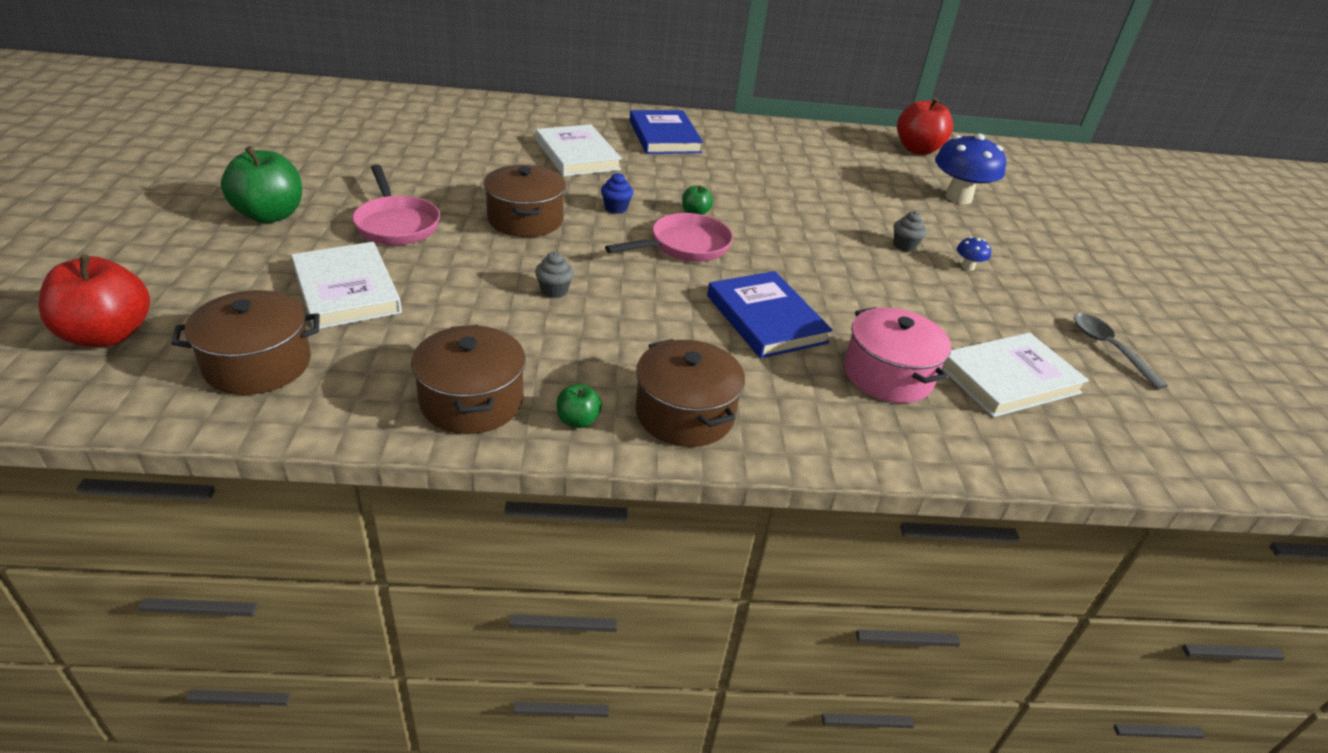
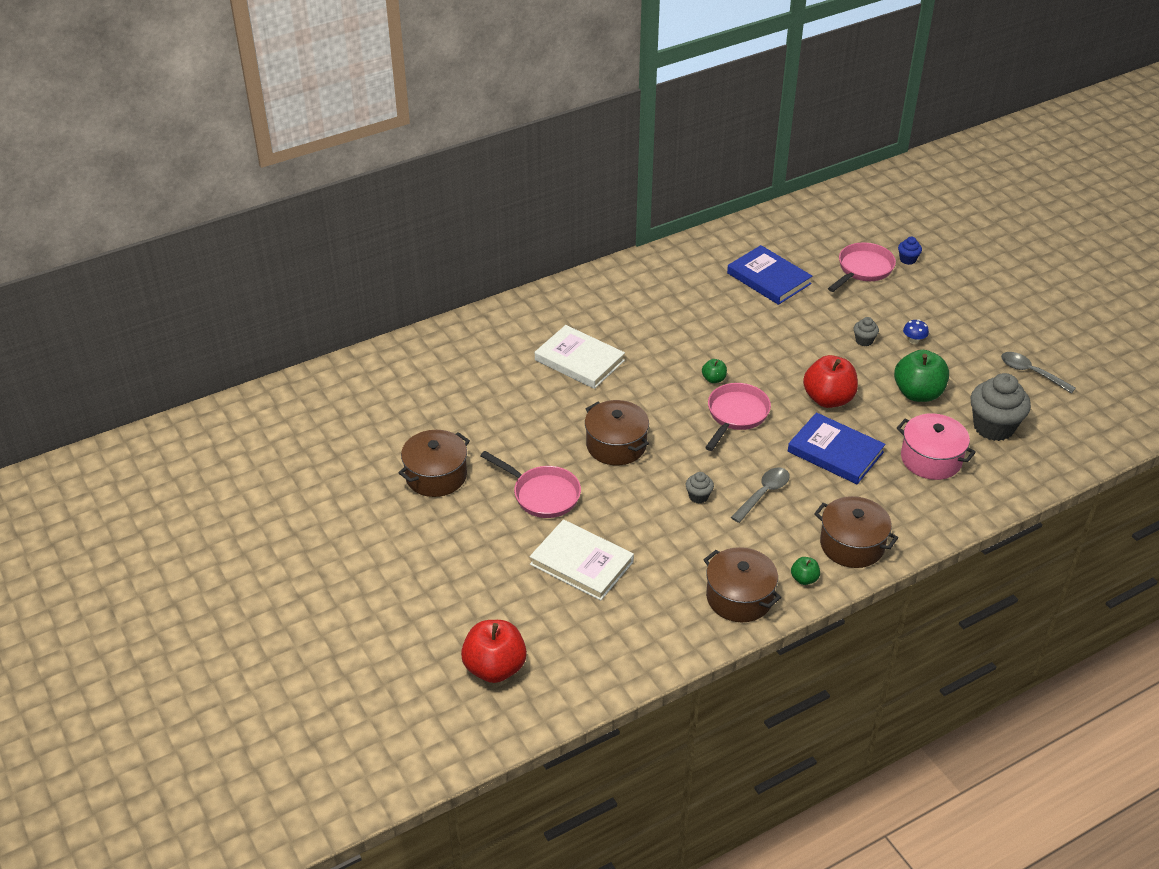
camera: 25 degrees left, 5 degrees up
(258, 364) = (602, 638): brown pot -> brown pot (436, 476)
(270, 215) = (454, 531): green apple -> green apple (918, 393)
(616, 208) = (660, 402): blue cupcake -> blue cupcake (907, 259)
(632, 319) = (763, 493): none -> grey spoon
(664, 137) = (617, 305): blue book -> blue book (768, 278)
(917, 150) = (799, 225): red apple -> red apple (828, 399)
(958, 197) = (863, 269): blue mushroom -> pink pan
(1008, 379) = (993, 427): white book -> grey cupcake

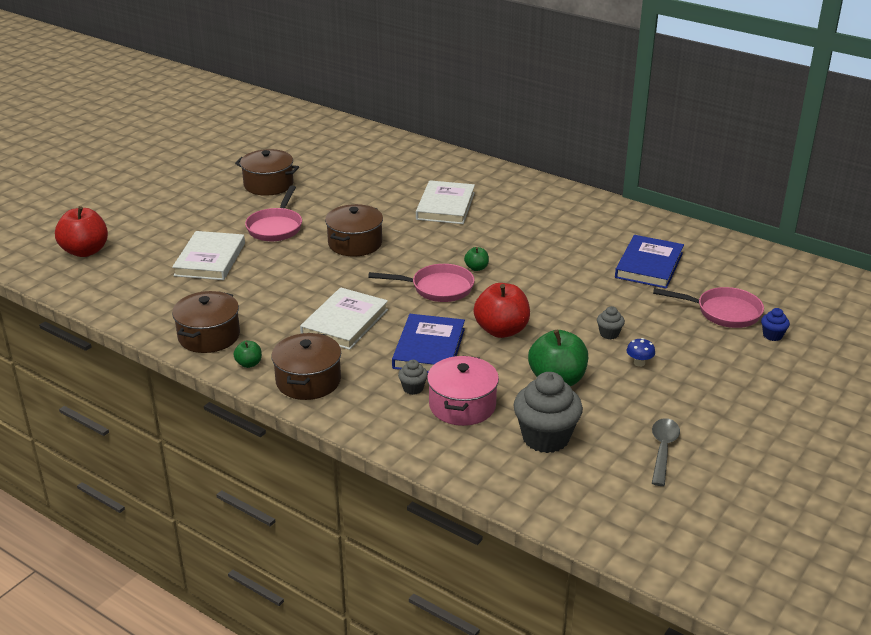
camera: 65 degrees right, 10 degrees down
(698, 496) = (319, 292): grey cupcake -> grey cupcake (413, 388)
(763, 493) = (345, 322): grey spoon -> white book

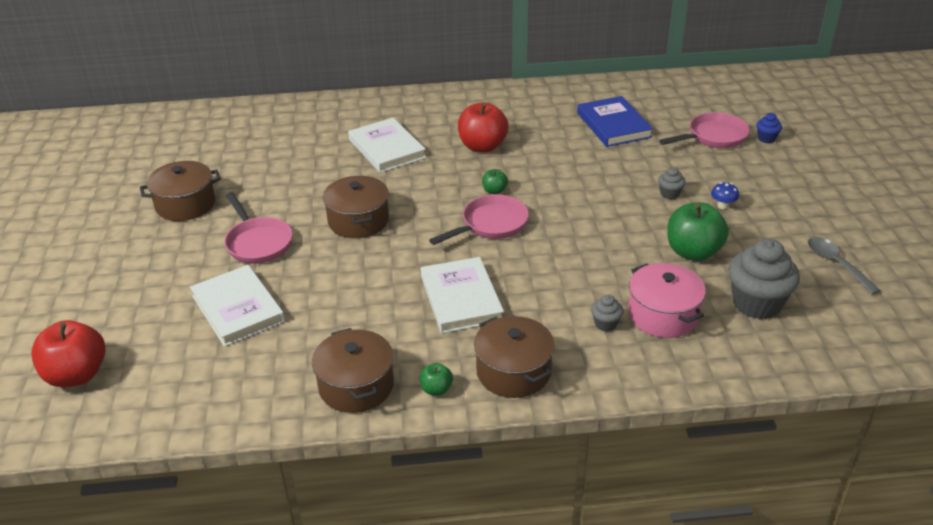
camera: 40 degrees left, 5 degrees up
(429, 348) = (564, 281): blue book -> none
(501, 330) = (594, 234): red apple -> red apple (482, 146)

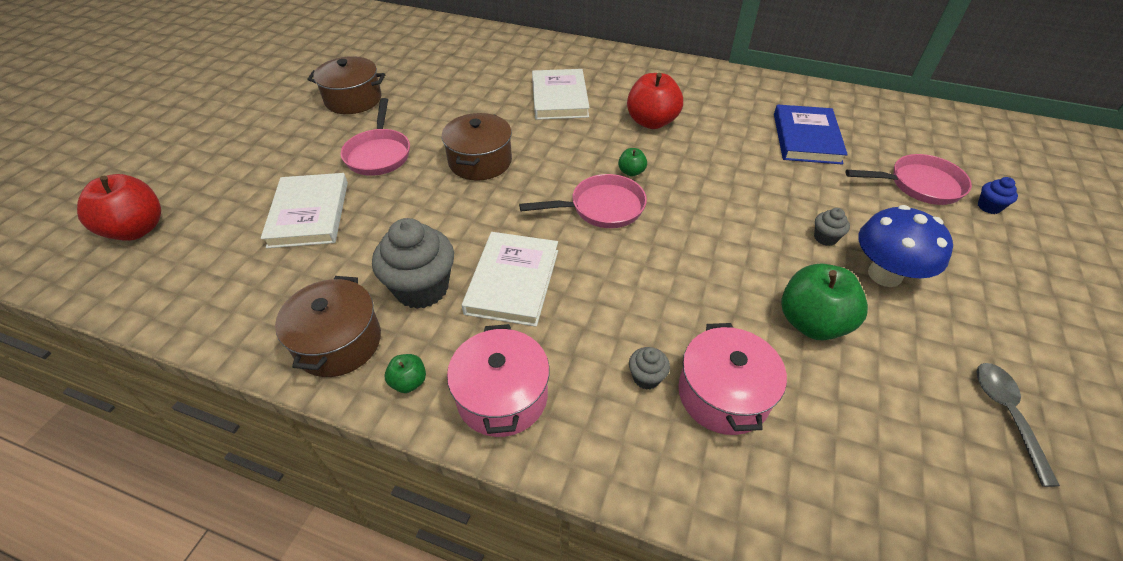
camera: 25 degrees right, 10 degrees up
(513, 372) = (502, 396): brown pot -> pink pot
(722, 206) = (884, 275): blue mushroom -> blue mushroom, size x2.33
(756, 304) = (857, 429): grey cupcake -> grey cupcake (422, 288)

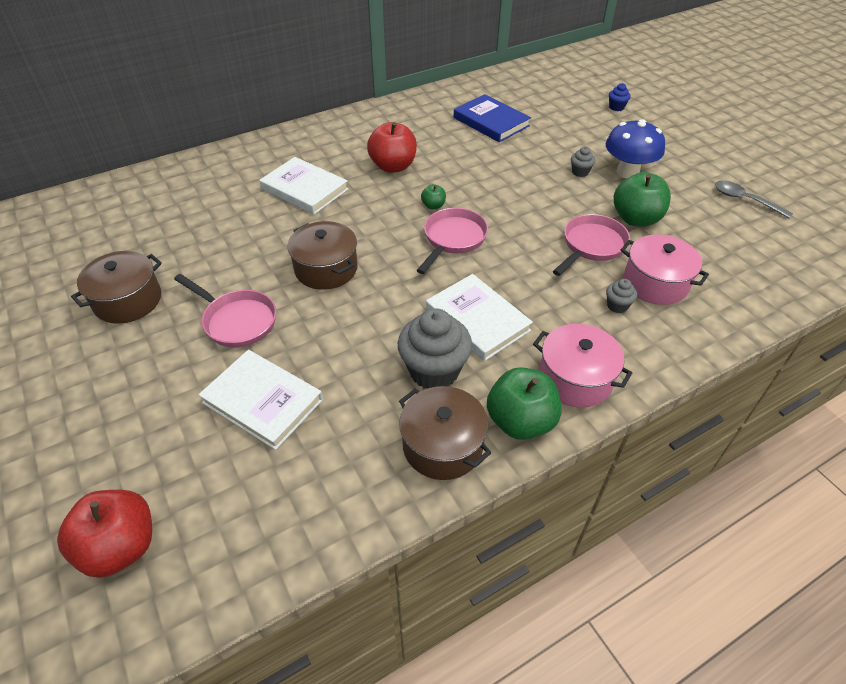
camera: 50 degrees left, 0 degrees up
(409, 382) = (520, 421): green apple -> green apple, size x2.09
(919, 185) = (576, 115): pink pan -> pink pan (591, 246)

